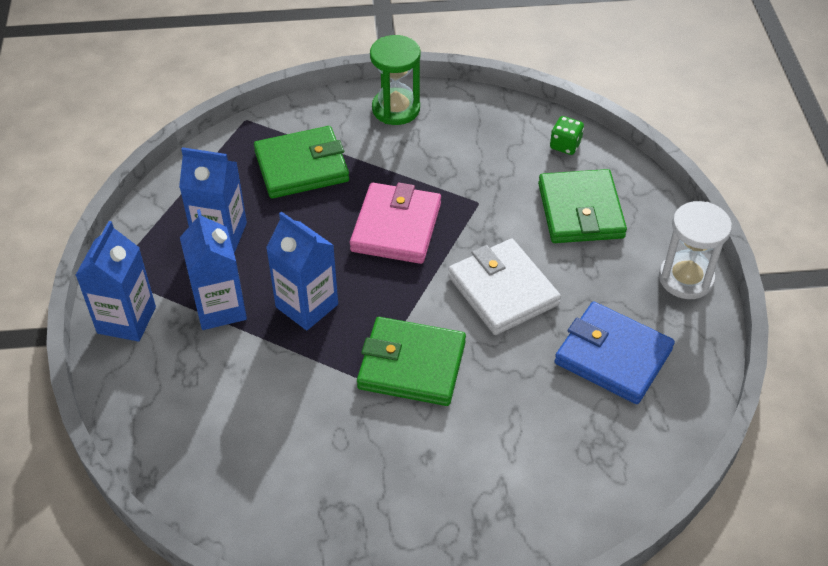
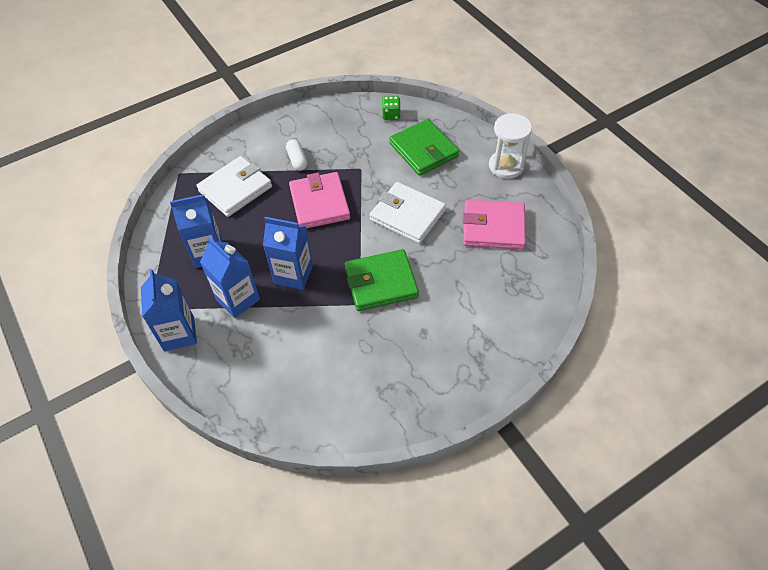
camera: 25 degrees left, 5 degrees up
(302, 166) = (235, 189): green wallet -> white wallet
(396, 109) = (274, 130): green hourglass -> none
(402, 159) = (297, 160): none -> white capsule
(613, 356) = (493, 227): blue wallet -> pink wallet

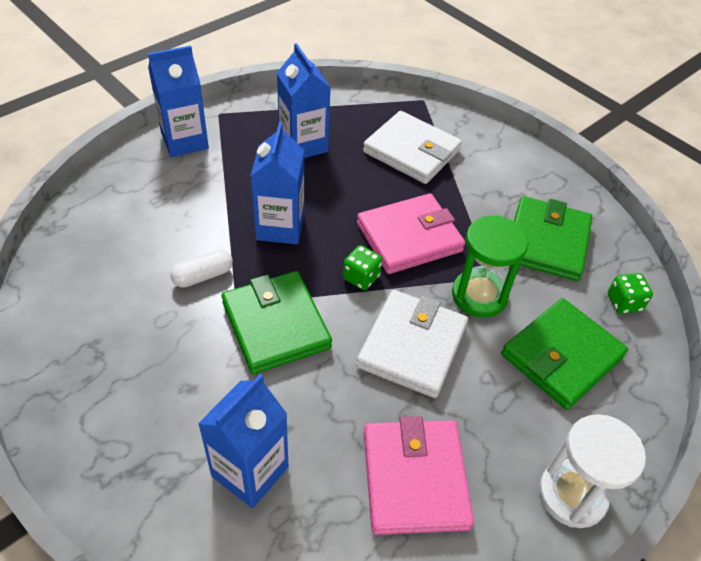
camera: 75 degrees right, 5 degrees down
(238, 299) = (236, 181): blue carton -> blue carton (250, 471)
(297, 160) = (483, 203): white capsule -> white capsule (203, 276)
(338, 137) = (547, 242): none -> green wallet
(349, 233) = (361, 277): none -> green dice
(374, 177) = (479, 295): none -> green hourglass

